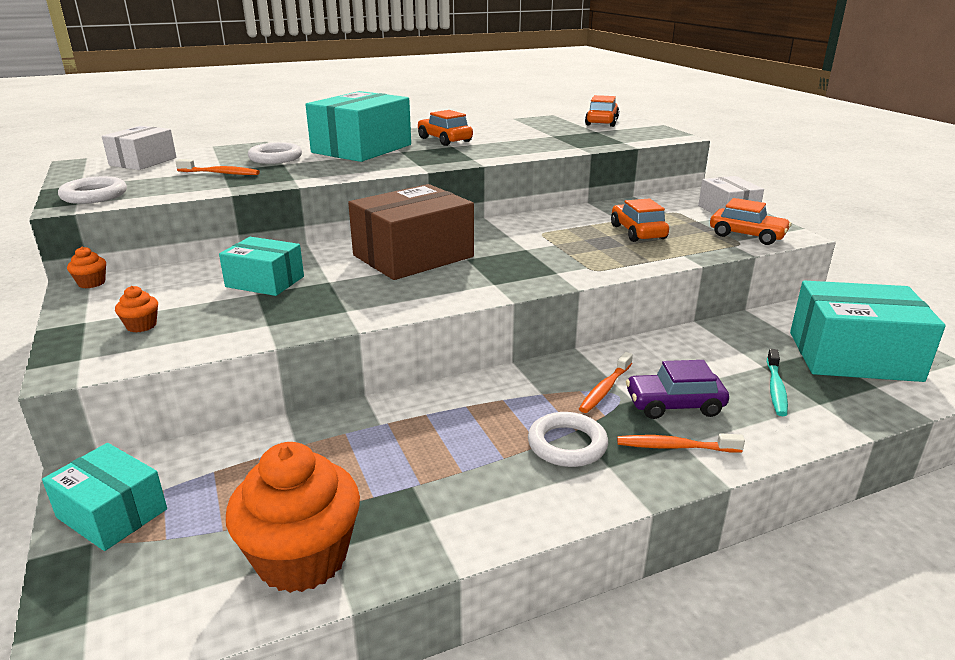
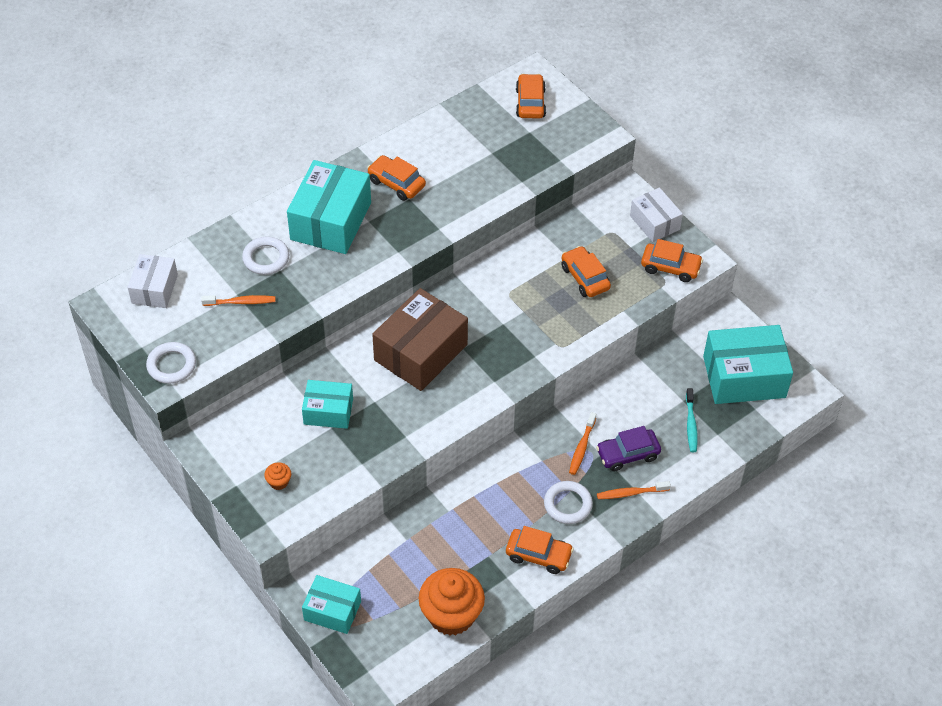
camera: 15 degrees left, 25 degrees up
(91, 283) = (201, 439): orange cupcake -> none
(497, 499) = (538, 555): none -> orange car

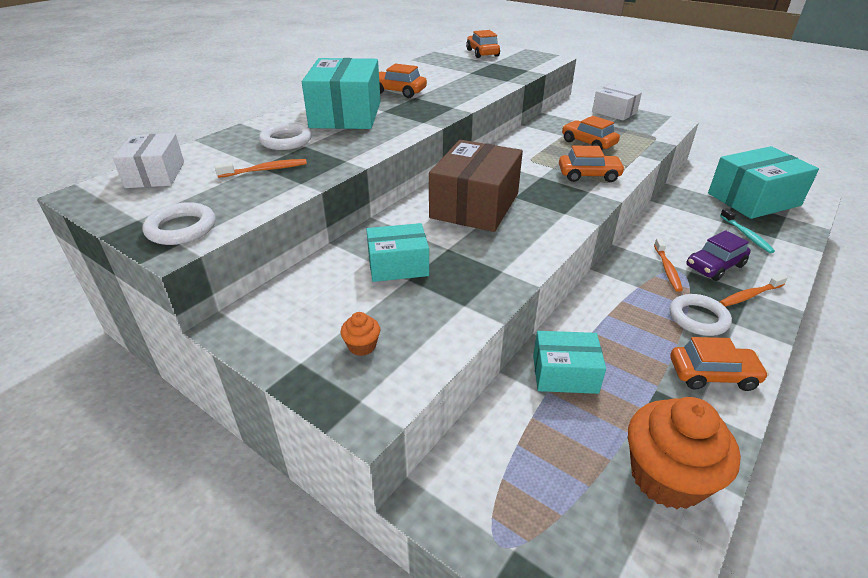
camera: 15 degrees left, 15 degrees down
(332, 611) = (494, 518): turquoise box -> turquoise box (564, 374)
(670, 267) = (651, 129): orange car -> orange car (589, 175)

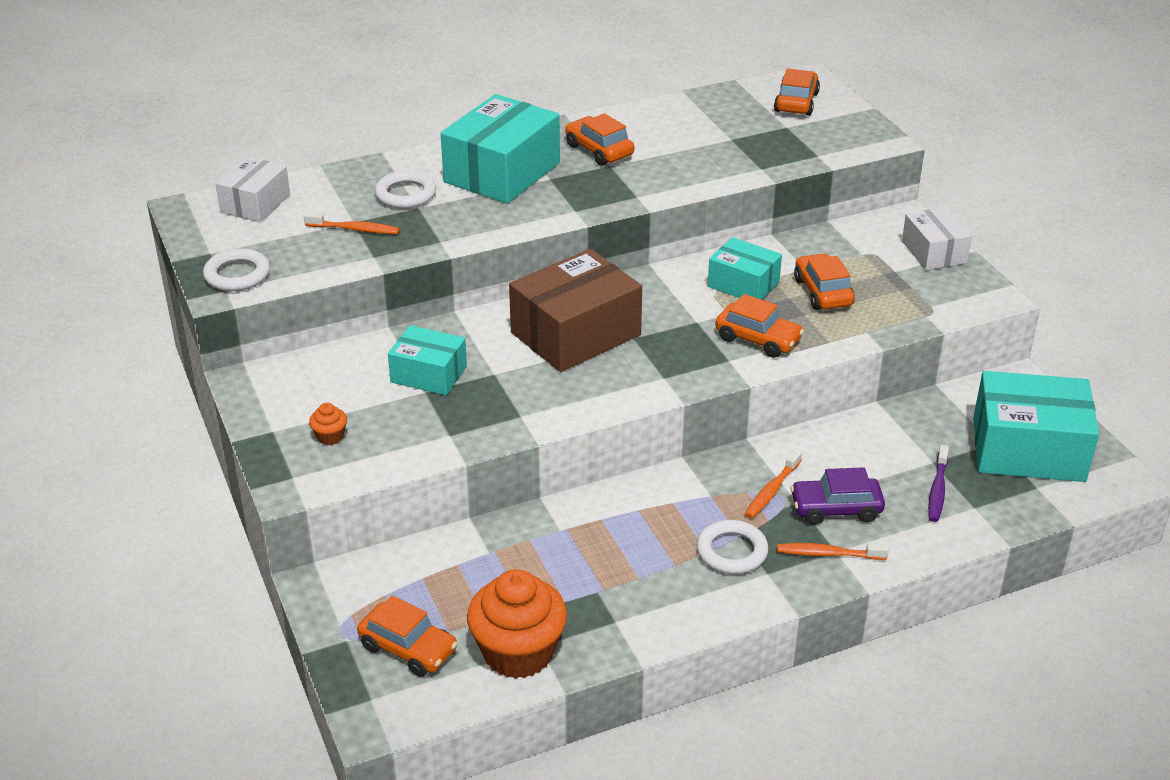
camera: 30 degrees right, 0 degrees up
(564, 374) = (526, 544): turquoise box -> turquoise box (743, 284)
(712, 375) = (670, 604): orange car -> orange car (408, 648)
(746, 235) = (937, 490): turquoise toothbrush -> purple toothbrush

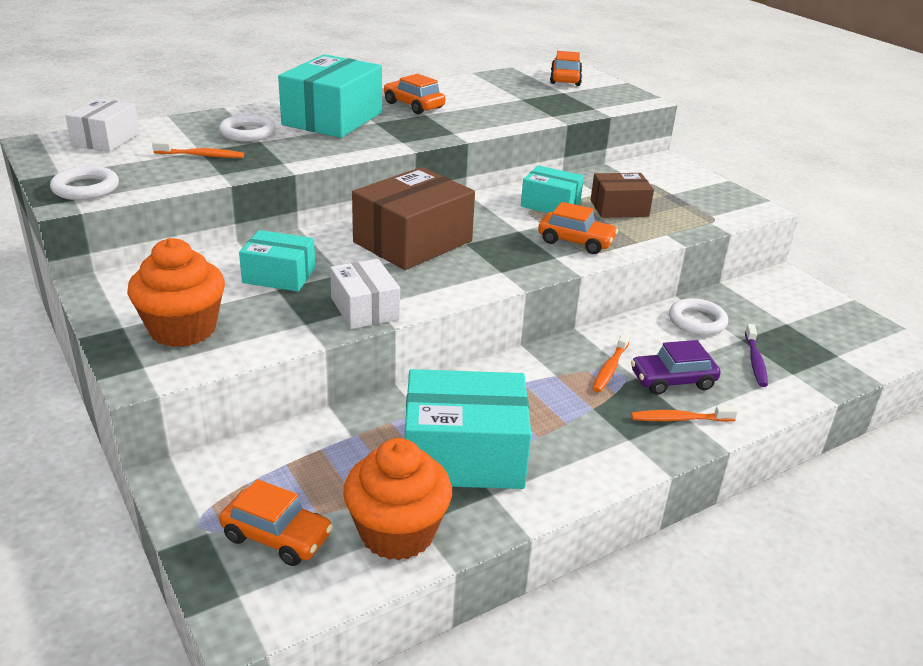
camera: 10 degrees left, 5 degrees down
(330, 436) = (183, 329): orange cupcake -> orange cupcake, size x2.39
(732, 551) = (589, 422): white ring -> white ring (697, 321)
(823, 292) = (619, 208): orange car -> brown box
(934, 252) = (697, 181): white box -> white box (364, 309)
(1028, 450) = (817, 327): turquoise box -> turquoise box (464, 455)

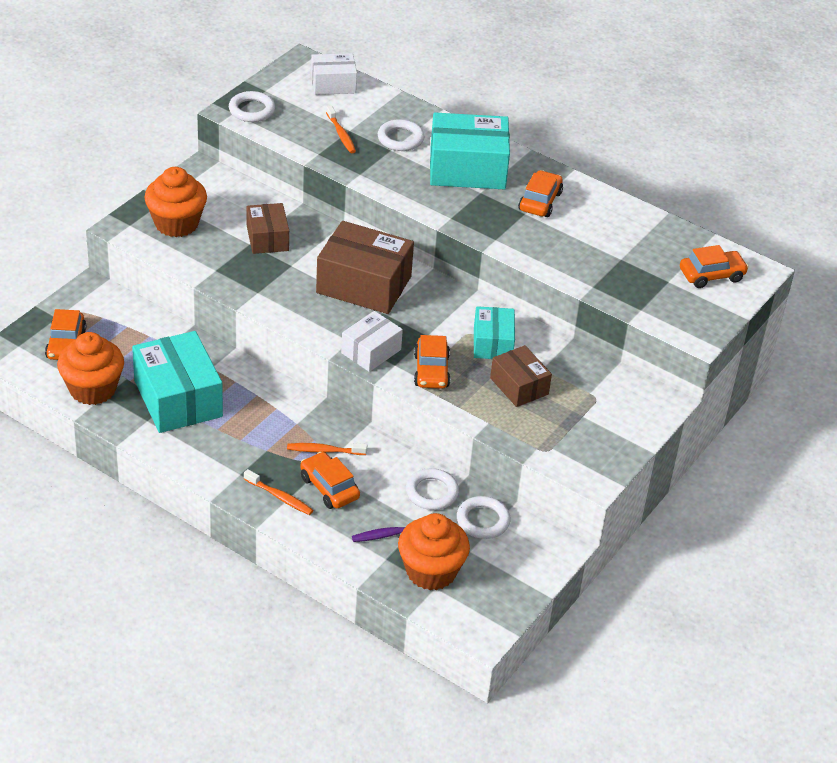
camera: 65 degrees right, 10 degrees up
(279, 275) = (267, 238): turquoise box -> brown box
(364, 309) = (250, 289): white box -> white box (371, 351)
(672, 380) = (329, 487): purple car -> orange car
(679, 419) = (280, 497): orange toothbrush -> orange toothbrush turned 150 degrees clockwise
(744, 305) = (483, 521): none -> white ring
(814, 351) = (431, 571): none -> orange cupcake

